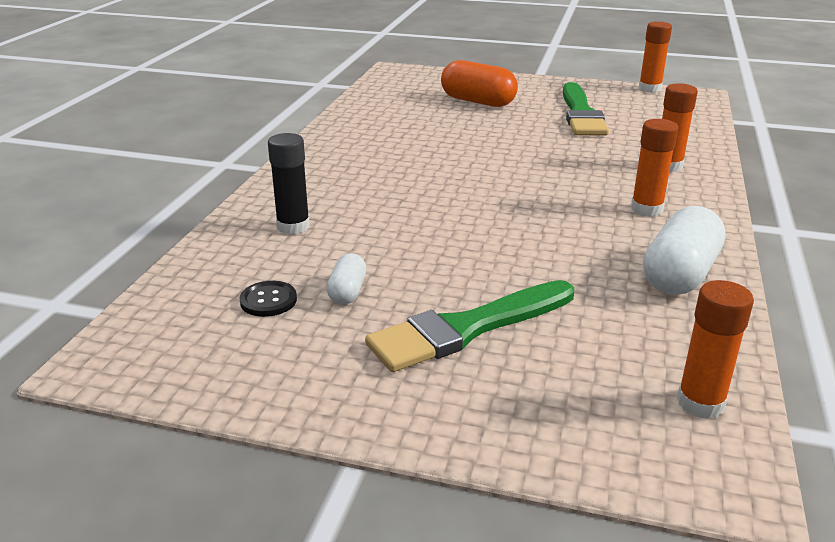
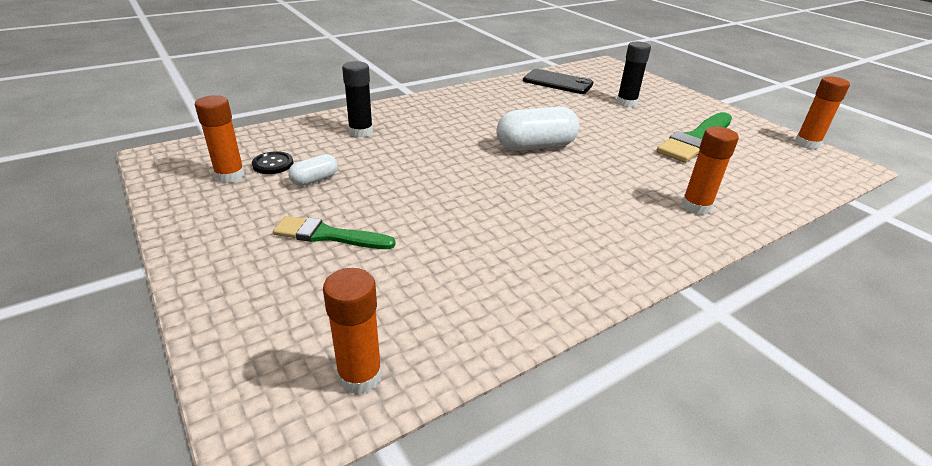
camera: 40 degrees right, 5 degrees up
(386, 103) = (557, 82): none -> black phone
(467, 329) = (328, 235): green brush -> green brush, size x0.65
(478, 102) = (626, 103): orange capsule -> black glue stick
(646, 209) = (607, 228): orange glue stick -> orange glue stick (230, 176)
(680, 274) = (534, 286): white capsule -> white capsule (536, 146)

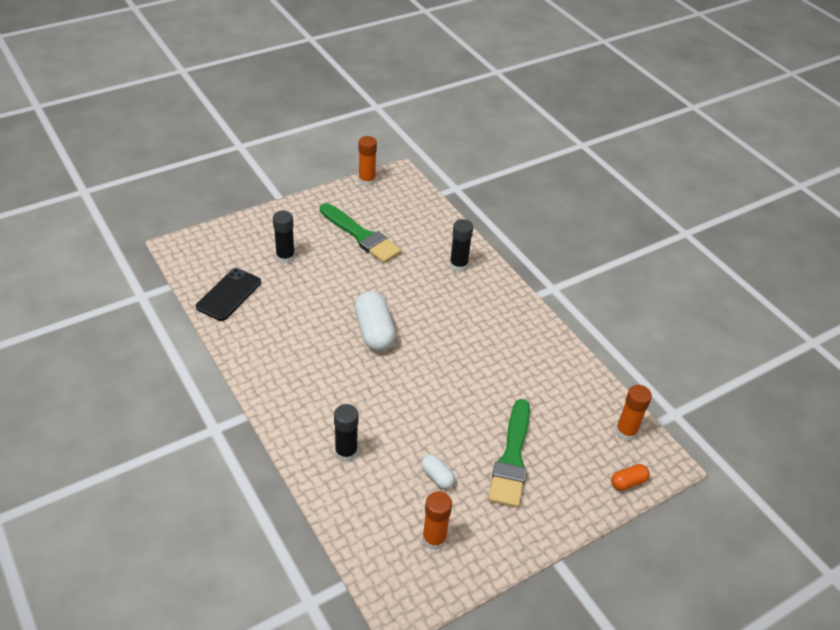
camera: 90 degrees left, 10 degrees up
(243, 363) = (628, 482): none -> orange capsule
(273, 164) = (412, 511): black button -> none
(328, 235) = (512, 458): green brush -> green brush, size x1.54
(696, 206) = (458, 265): orange glue stick -> black glue stick

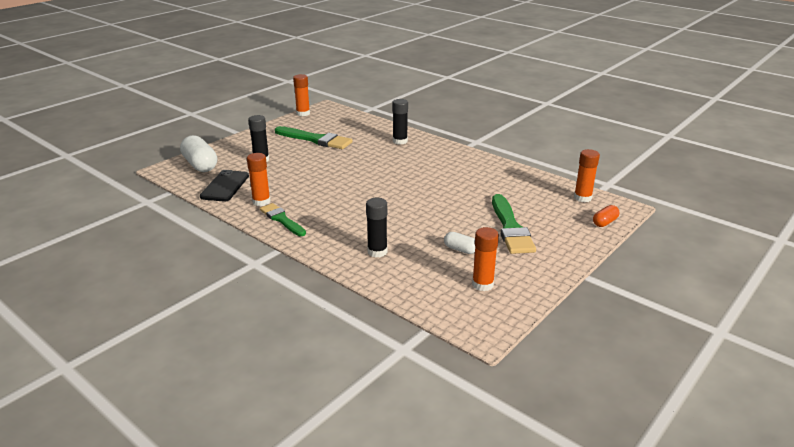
camera: 15 degrees left, 15 degrees down
(257, 333) = (261, 202): none -> orange glue stick
(267, 369) = (282, 219): none -> green brush
(374, 331) = (357, 184): white capsule -> white capsule (200, 165)

